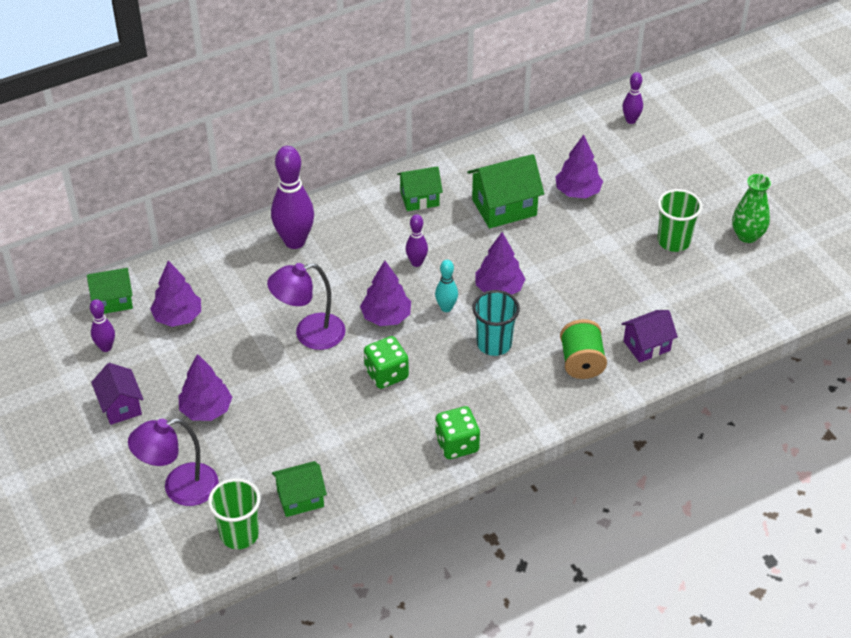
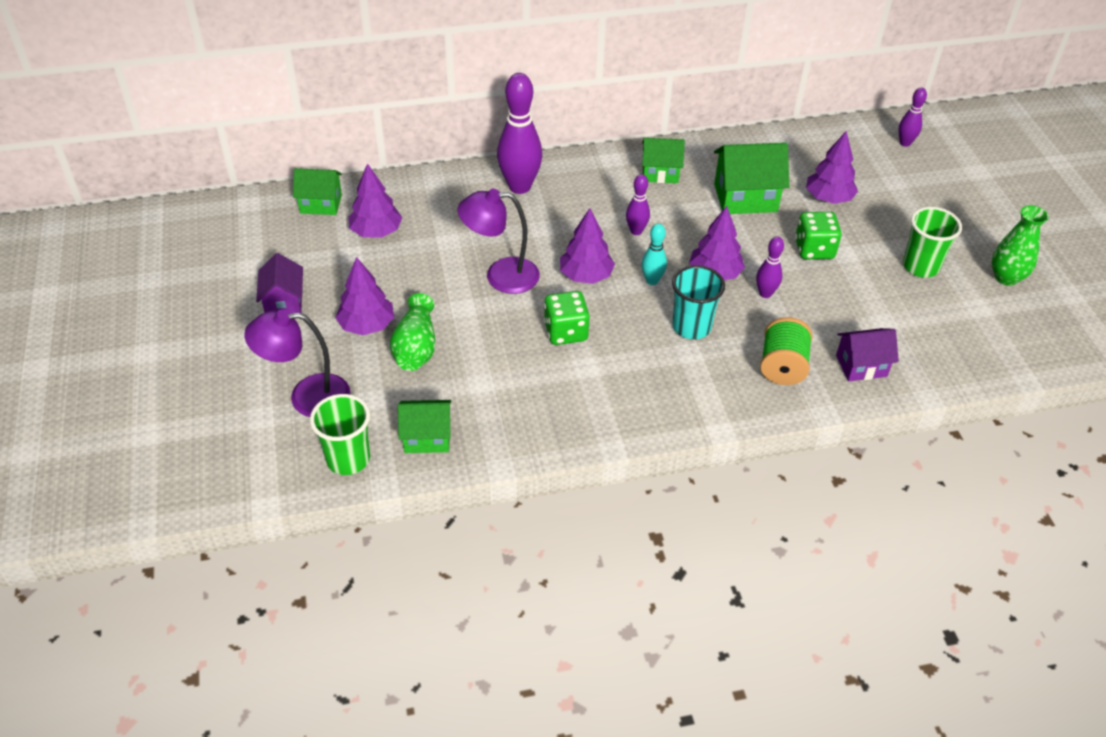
camera: 15 degrees right, 0 degrees up
(106, 347) = (294, 245): purple bowling pin -> purple bowling pin (765, 293)
(259, 420) = (416, 347): none -> green vase
(457, 444) = (616, 421): green dice -> green dice (814, 249)

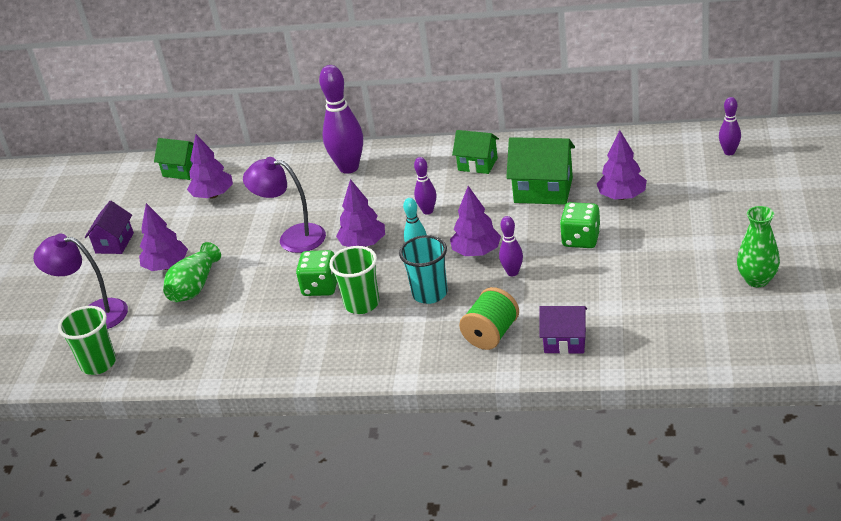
camera: 25 degrees right, 10 degrees down
(427, 437) = (165, 355): green house -> none
(920, 266) = (676, 262): green cup -> green cup (362, 304)

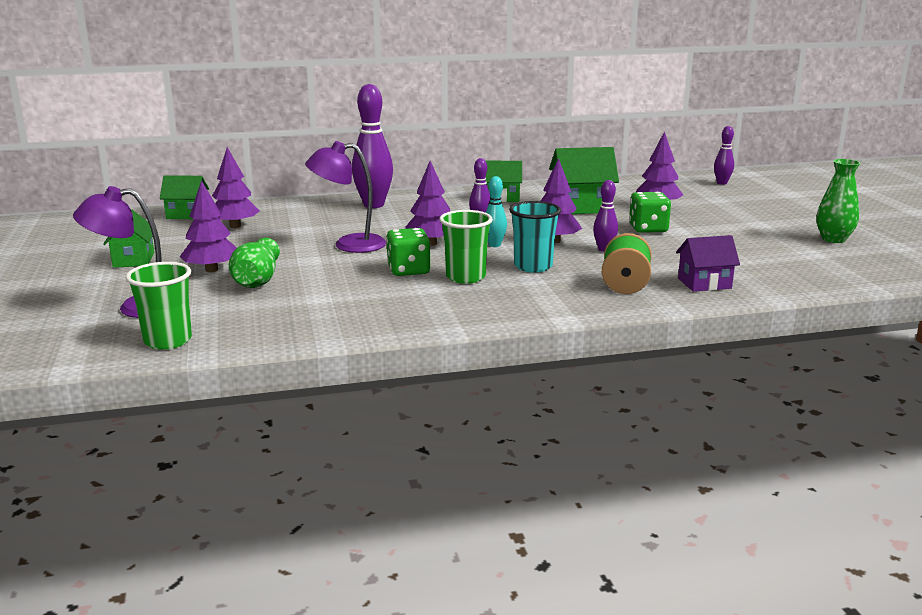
camera: 25 degrees left, 15 degrees down
(114, 243) = (134, 260): purple house -> green house

